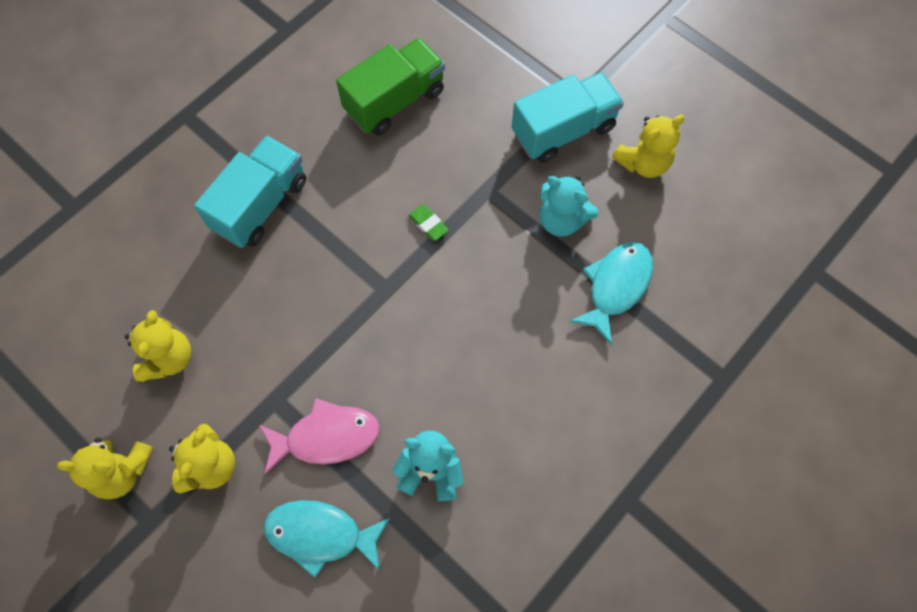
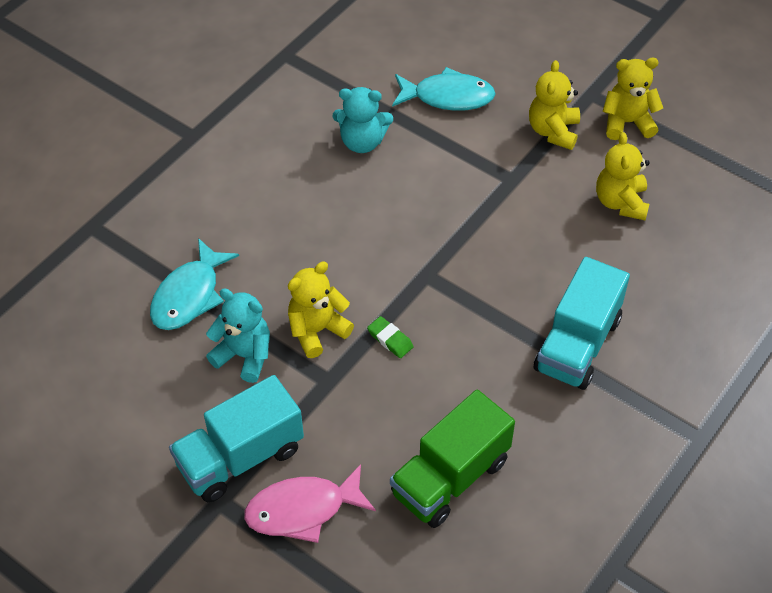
camera: 175 degrees right, 15 degrees down
(326, 437) = (458, 157): pink fish -> pink fish (303, 509)
(643, 163) = (147, 426): yellow teddy bear -> yellow teddy bear (317, 330)

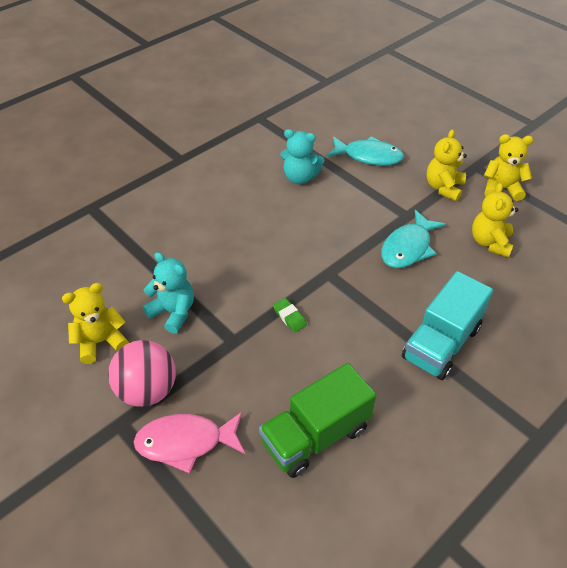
camera: 10 degrees right, 5 degrees down
(189, 295) = (145, 263): turquoise fish -> turquoise fish (408, 247)
(240, 457) = (147, 390): turquoise truck -> pink ball
(317, 330) = (234, 302): yellow teddy bear -> yellow teddy bear (101, 342)

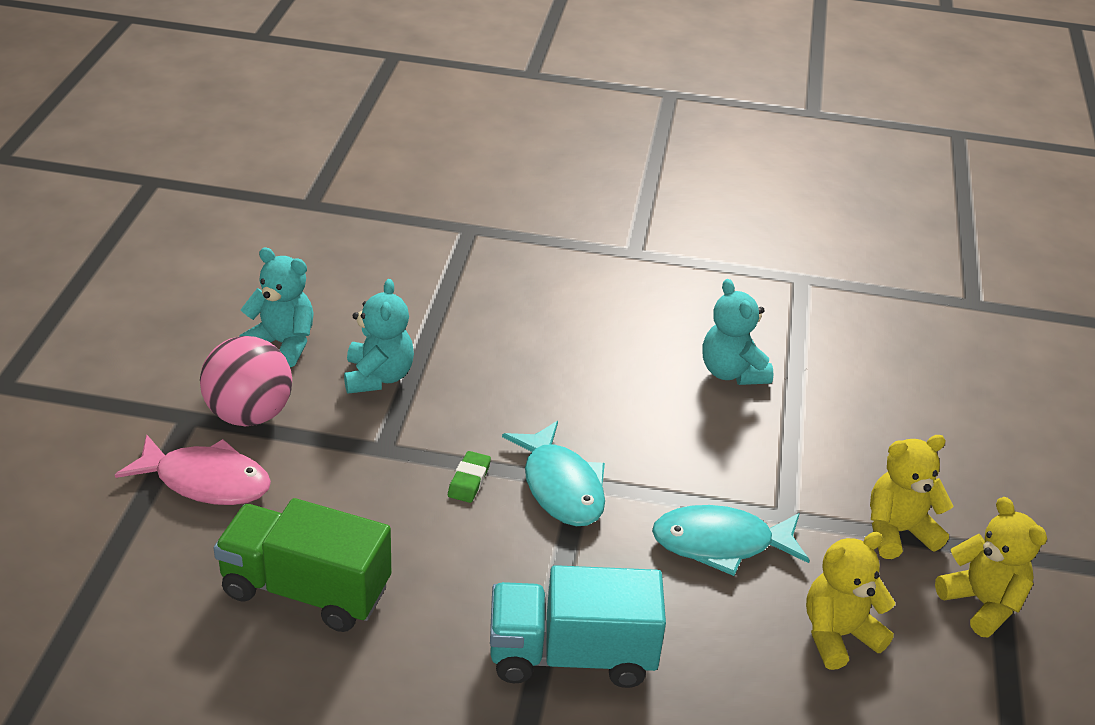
camera: 50 degrees right, 10 degrees down
(101, 342) = (283, 344): yellow teddy bear -> turquoise teddy bear
(186, 442) = (206, 481): pink fish -> pink fish turned 150 degrees clockwise
(368, 156) = (863, 420): turquoise fish -> turquoise fish (561, 486)

